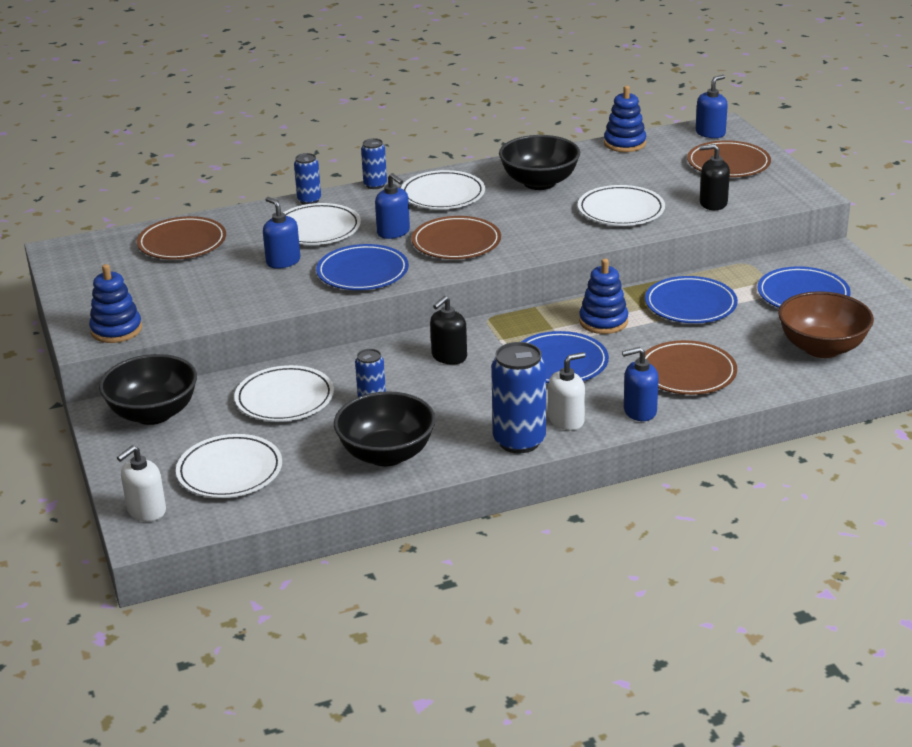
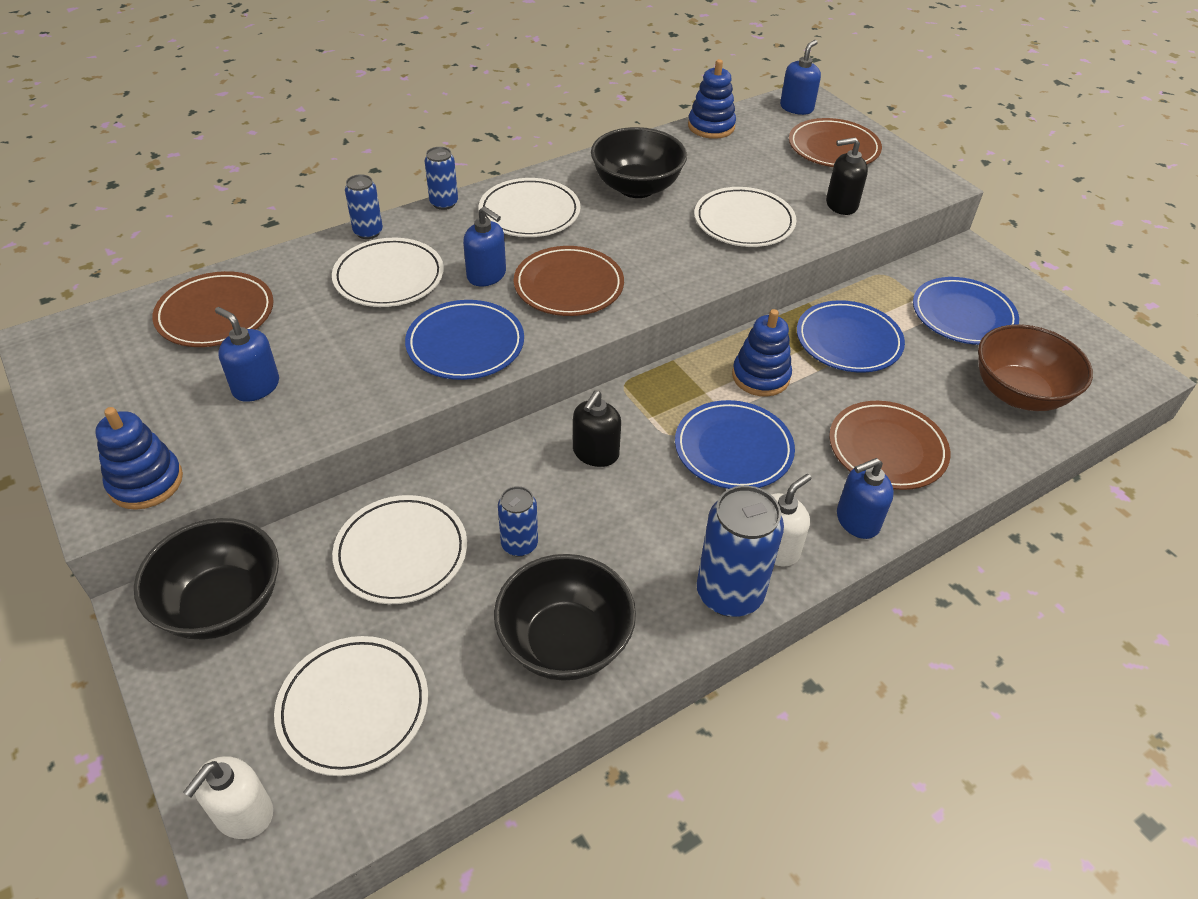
camera: 15 degrees left, 15 degrees up
(283, 261) = (357, 335): blue soap dispenser -> blue soap dispenser (256, 386)

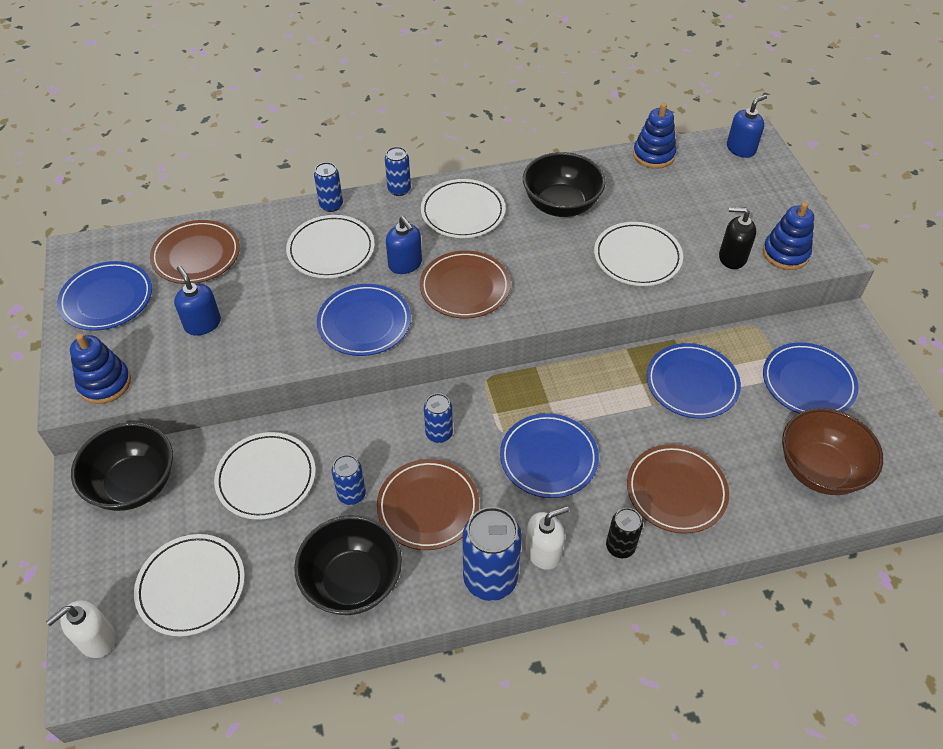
camera: 20 degrees right, 5 degrees up
(110, 385) = (107, 299): none -> blue plate
(595, 453) = (439, 434): black soap dispenser -> blue can
(760, 376) = (601, 399): blue stacking toy -> blue stacking toy (785, 253)
(833, 148) = (754, 198): brown plate -> brown plate (428, 506)
(857, 520) = (620, 547): blue soap dispenser -> black can

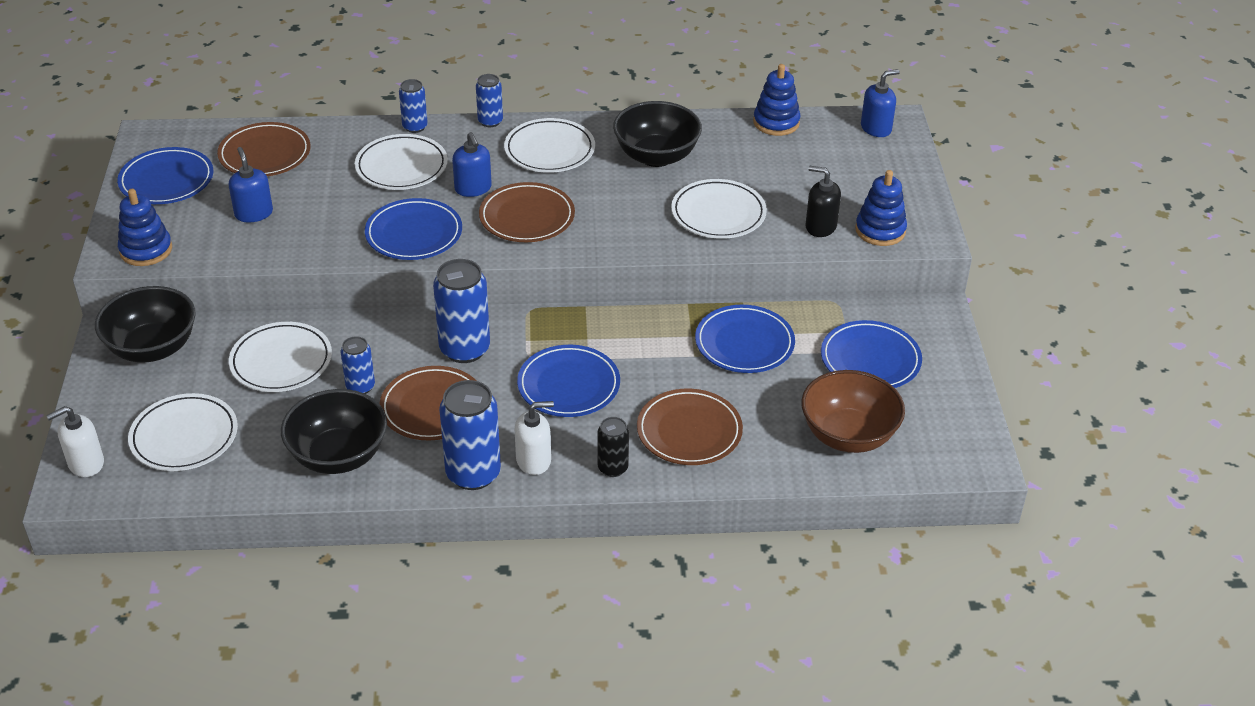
camera: 10 degrees right, 10 degrees down
(439, 434) = (464, 349): blue can -> blue can, size x1.79

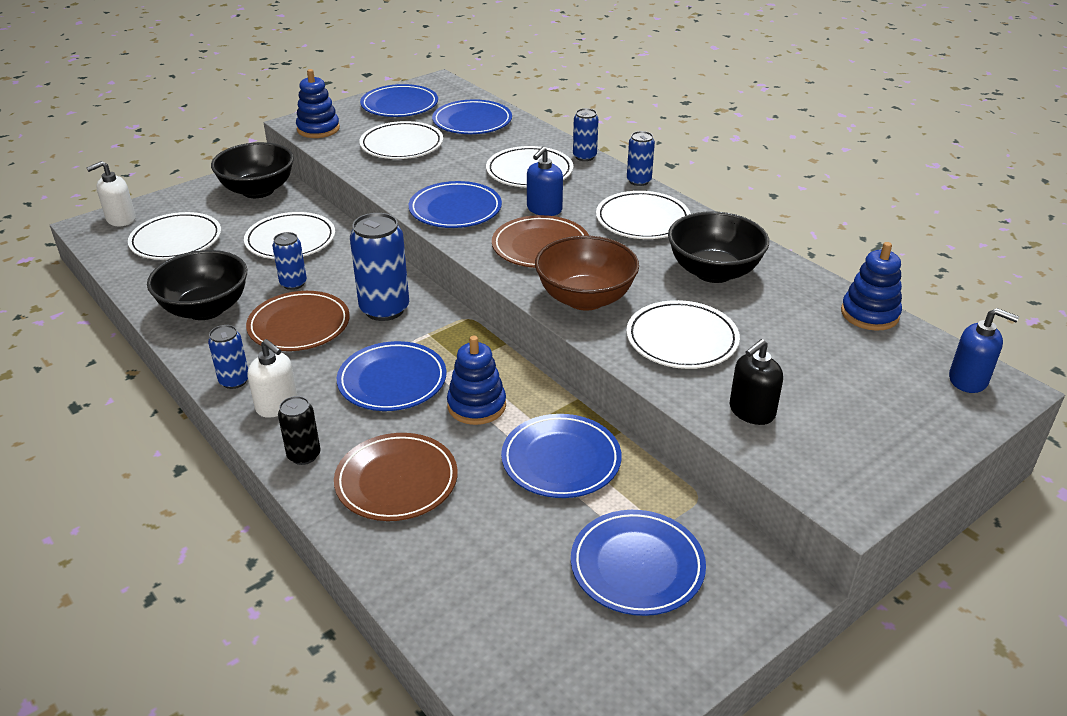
camera: 55 degrees right, 5 degrees down
(85, 463) = (121, 219): white soap dispenser -> white soap dispenser turned 60 degrees counterclockwise
(254, 213) = (402, 145): blue soap dispenser -> white plate
(265, 154) = (472, 121): brown plate -> blue plate
(473, 474) = (234, 381): blue can -> blue can, size x0.56
(820, 226) = (751, 411): black soap dispenser -> black soap dispenser turned 120 degrees counterclockwise
(848, 435) = (496, 604): brown bowl -> brown bowl (585, 298)
(880, 230) = (804, 457): blue stacking toy -> blue stacking toy (476, 405)

